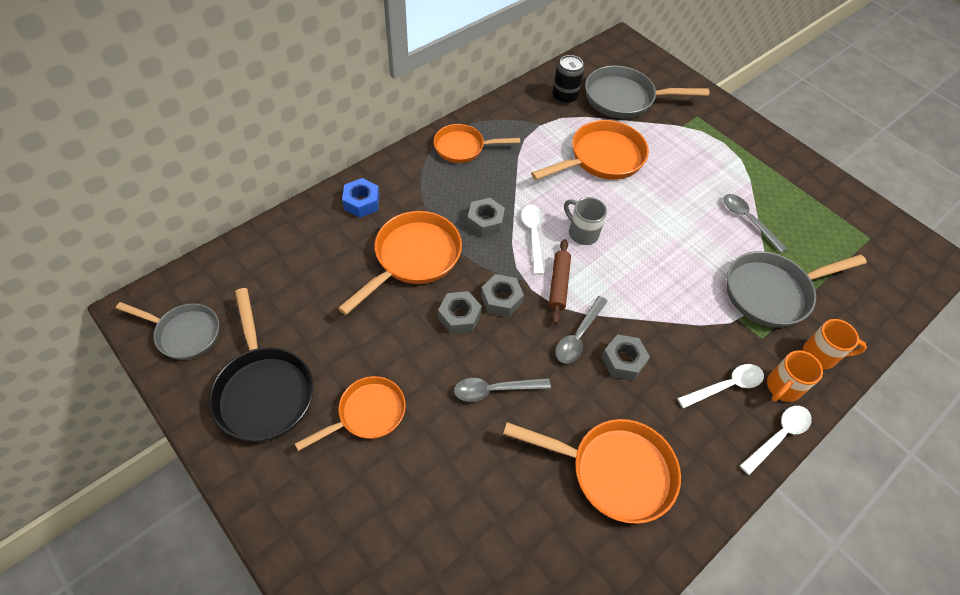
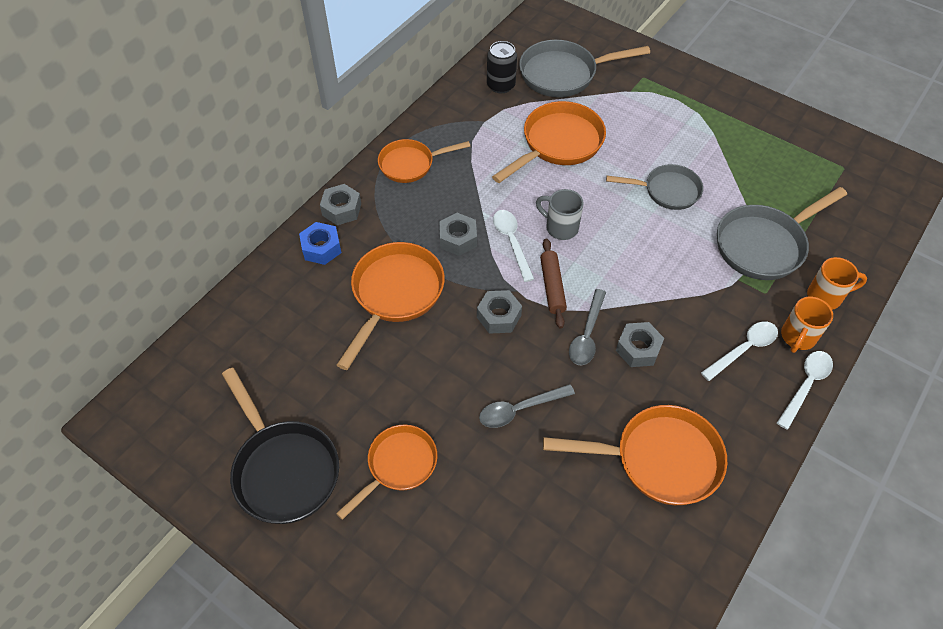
camera: 10 degrees left, 0 degrees up
(184, 333) = (178, 431): grey pan -> grey pan (667, 191)
(459, 317) = (461, 344): grey nut -> grey nut (341, 209)
(748, 220) = (722, 176): grey spoon -> none

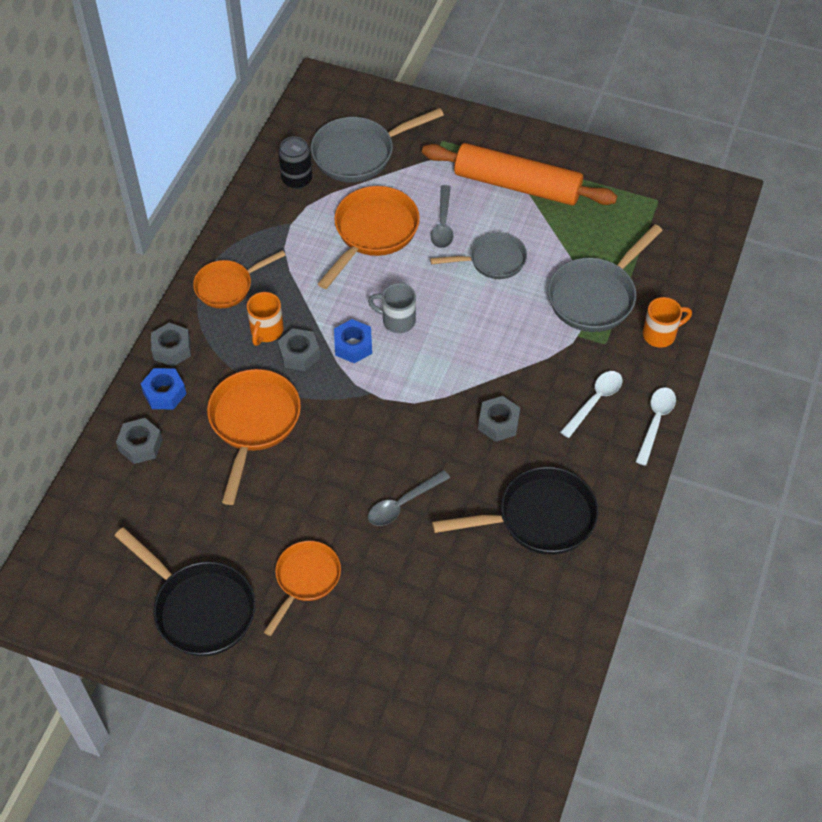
camera: 15 degrees left, 0 degrees up
(499, 316) = (360, 422): grey nut -> grey nut (140, 445)
(512, 242) = (353, 346): white spoon -> blue nut
(552, 286) = (404, 381): brown rolling pin -> none
(587, 334) = (448, 420): grey spoon -> grey spoon (443, 224)
(659, 459) = (538, 518): orange pan -> black pan
(706, 128) = (517, 185): none -> orange rolling pin
(797, 337) = (641, 379): orange mug -> orange mug (266, 331)

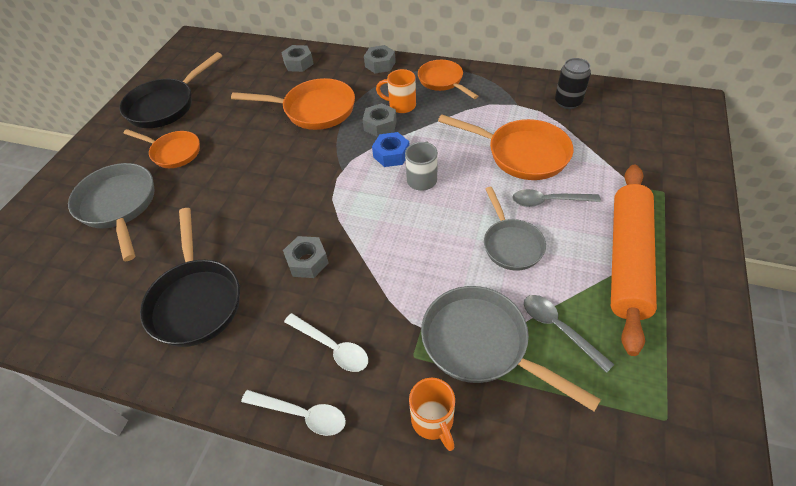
camera: 90 degrees right, 5 degrees down
(164, 393) = (341, 67): blue nut -> none
(359, 153) = (616, 135): grey pan -> grey pan (119, 206)
(403, 504) = (229, 200): grey spoon -> grey spoon (559, 328)

